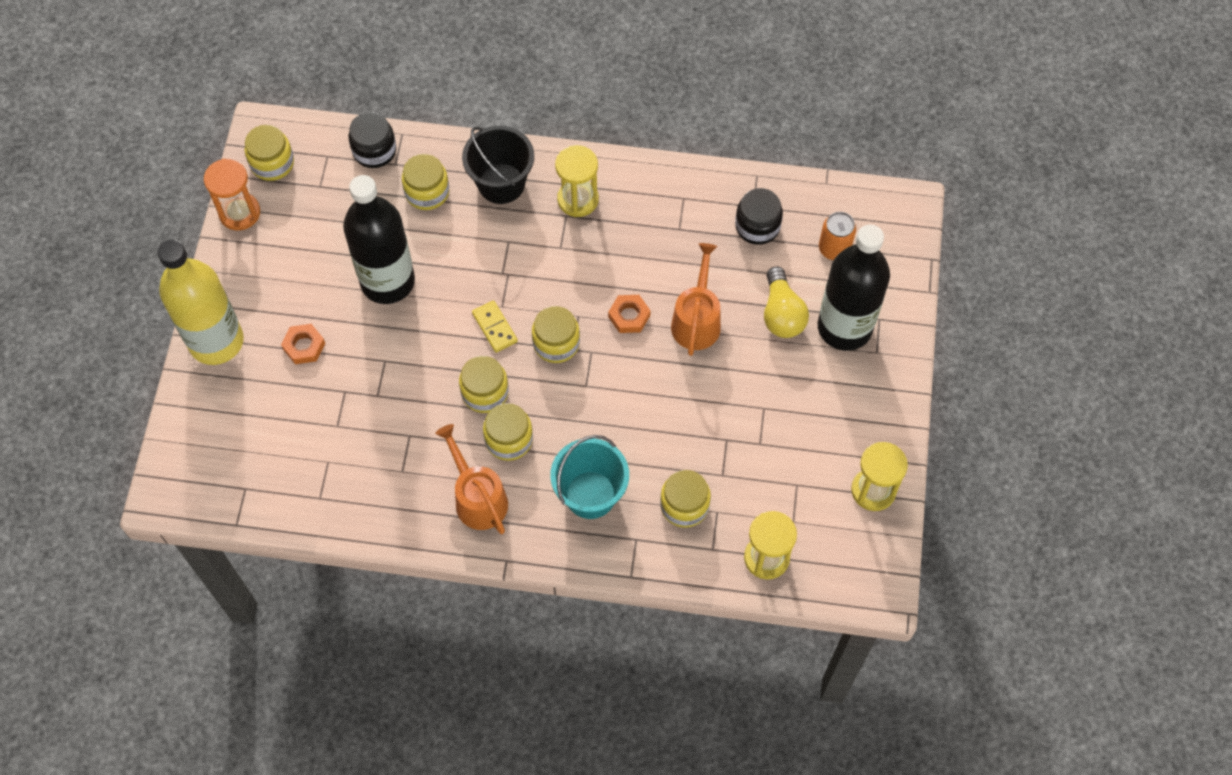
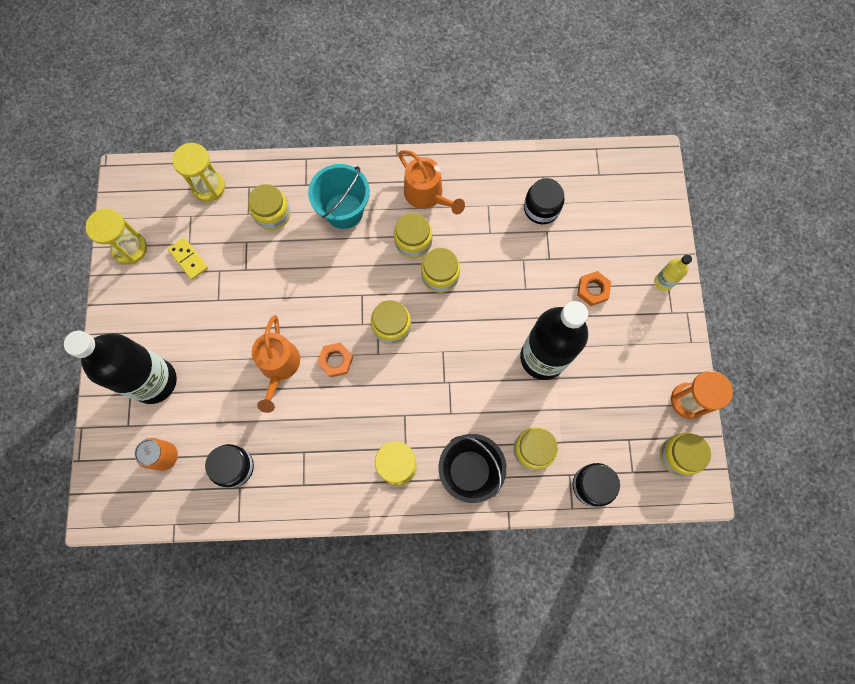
camera: 170 degrees right, 10 degrees up
(216, 341) = (663, 282): yellow bottle -> yellow bottle, size x0.43
(334, 456) = (541, 208): none -> black jar
(495, 327) = (444, 332): yellow domino -> yellow domino (188, 259)
(781, 313) = (208, 385): yellow light bulb -> none

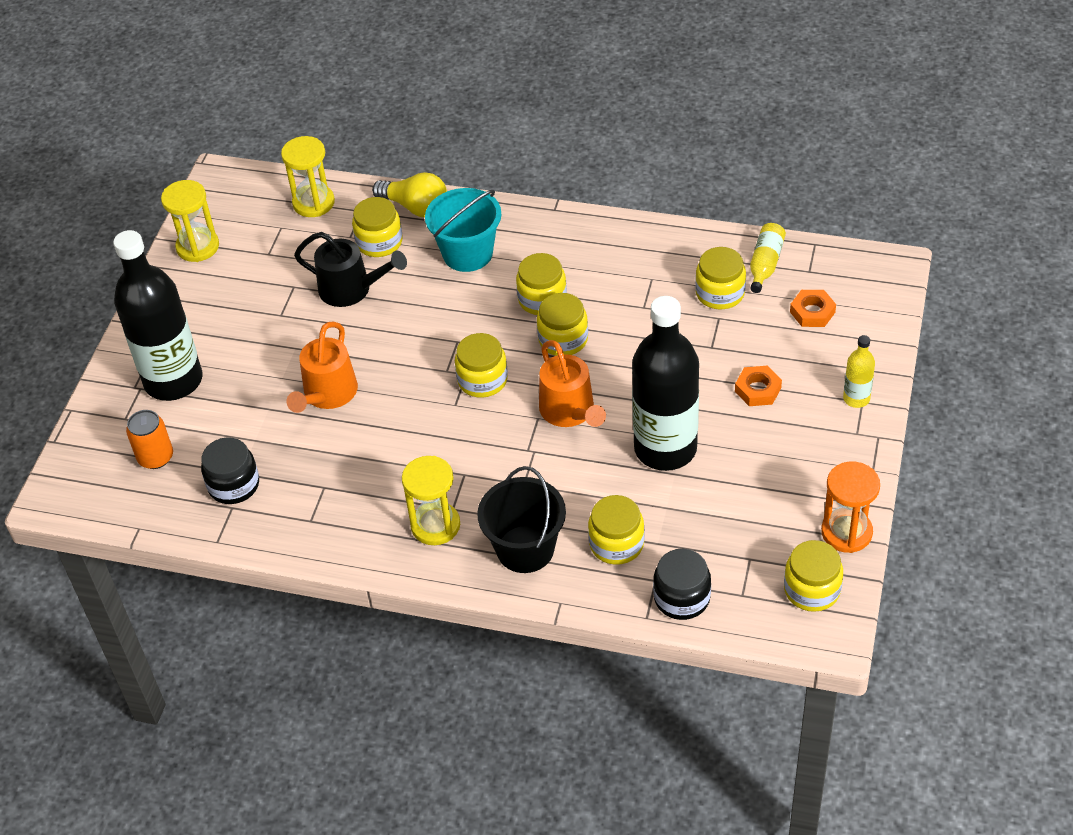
camera: 20 degrees right, 25 degrees down
(188, 259) = (262, 269): yellow domino -> none
(265, 264) = (351, 289): none -> black watering can
(290, 175) = (415, 207): none -> yellow light bulb
(336, 361) = (399, 402): orange nut -> orange nut (812, 312)
(427, 195) = (577, 255): orange watering can -> orange watering can (570, 411)
(541, 208) = (720, 293): black jar -> yellow jar
(566, 174) = (765, 264): none -> yellow bottle

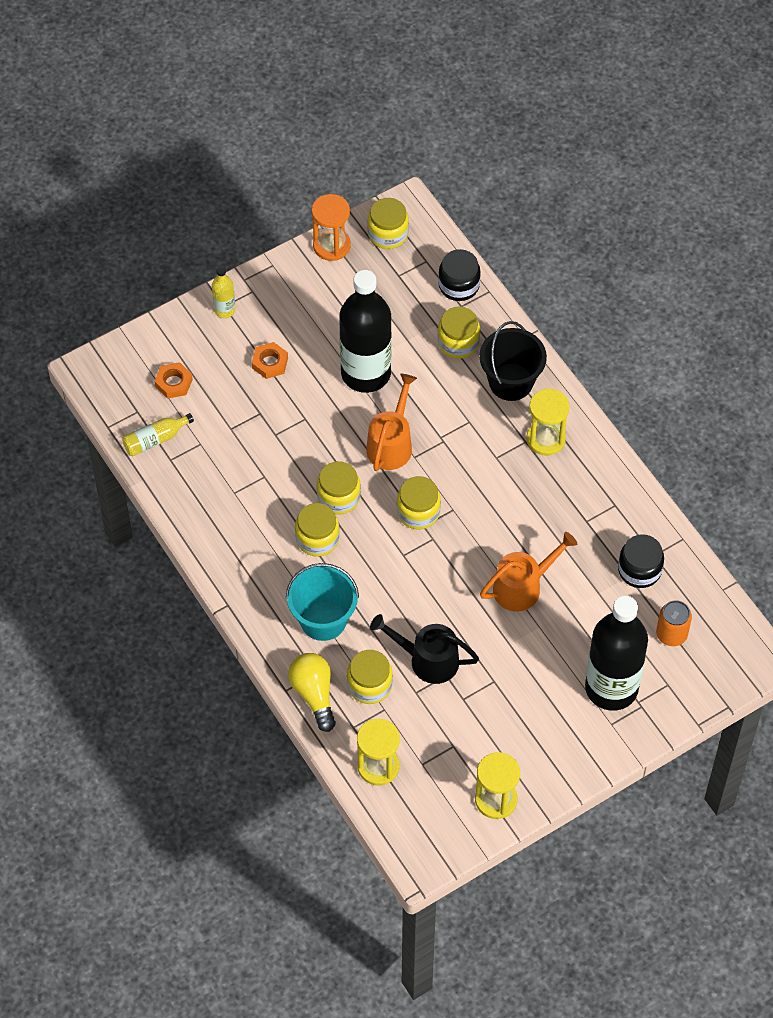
camera: 140 degrees left, 10 degrees up
(351, 289) = (428, 660): black watering can -> black watering can turned 45 degrees counterclockwise
(720, 293) = (208, 444): yellow jar -> none

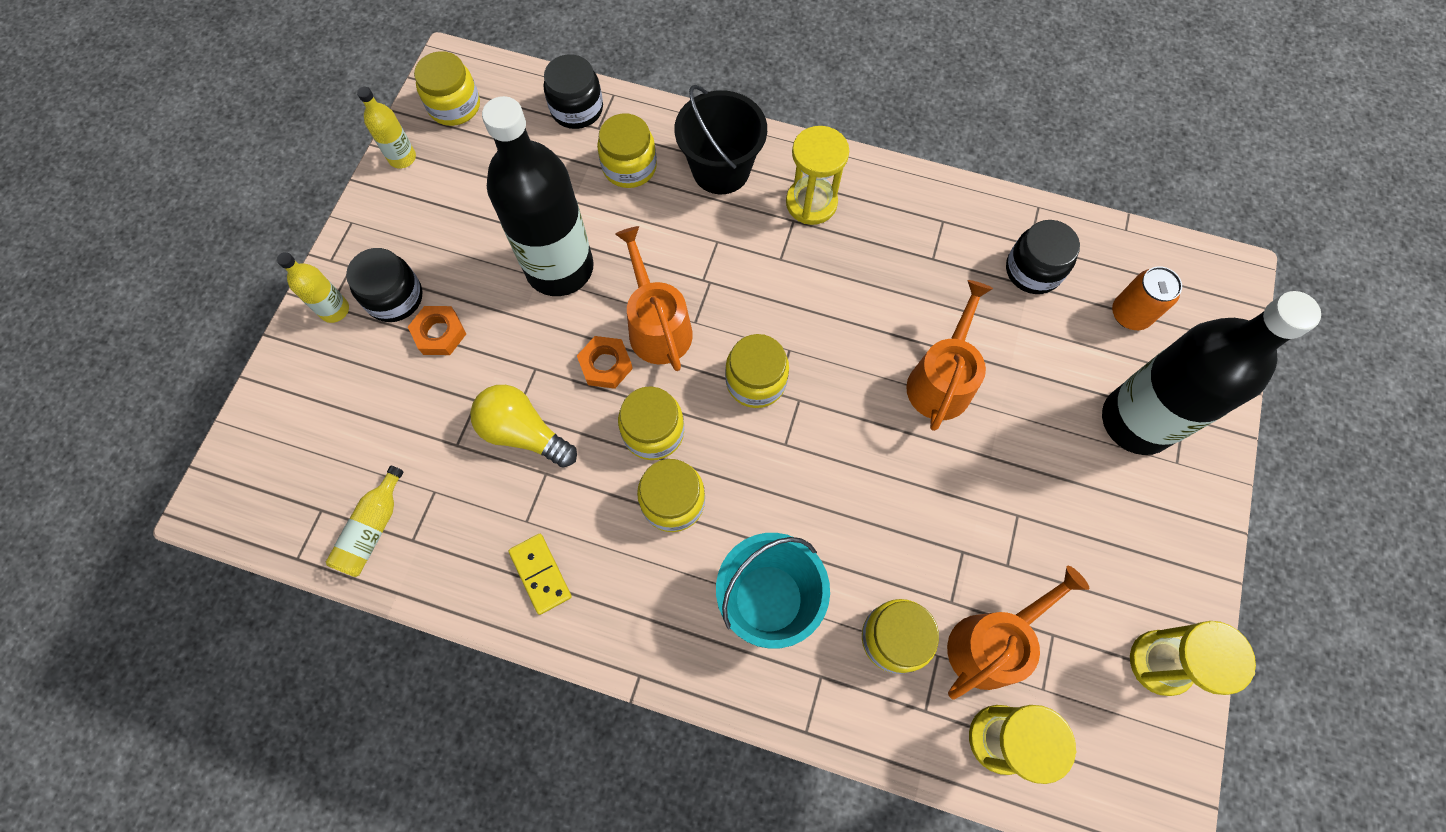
camera: 40 degrees left, 10 degrees up
(173, 383) = (340, 440): orange nut -> orange nut (605, 365)
(220, 523) = (541, 574): none -> yellow domino
(262, 326) = (394, 297): none -> black jar
(314, 694) = (843, 707): yellow light bulb -> yellow light bulb (524, 433)
(331, 246) = (402, 158): orange hourglass -> yellow bottle
(417, 725) = (991, 643): none -> orange watering can
(428, 660) = (927, 550): black watering can -> none

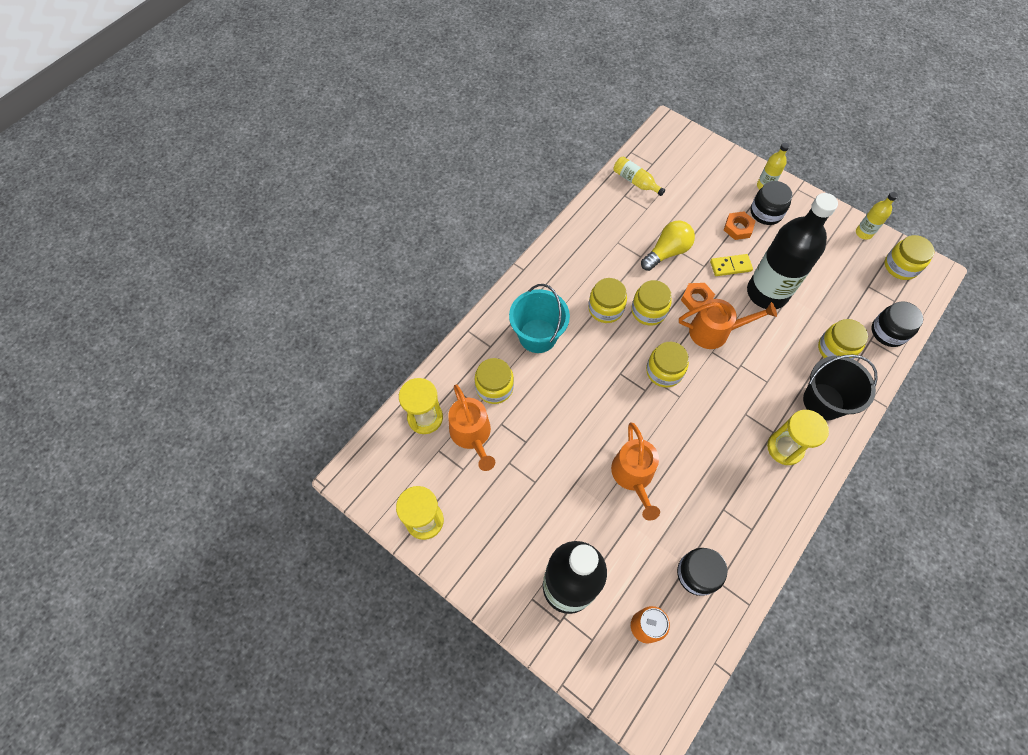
camera: 110 degrees right, 5 degrees down
(541, 574) = (588, 242): yellow domino -> yellow domino (730, 266)
(941, 380) = (633, 476): orange watering can -> orange watering can turned 45 degrees clockwise

